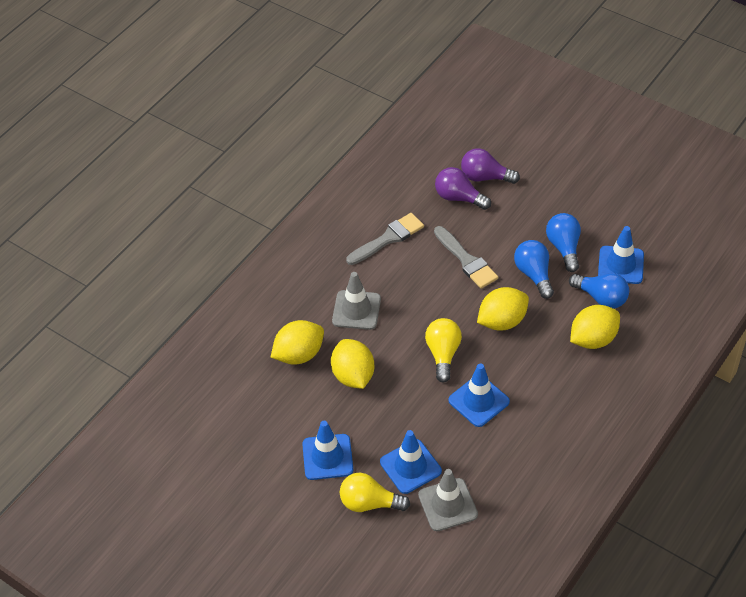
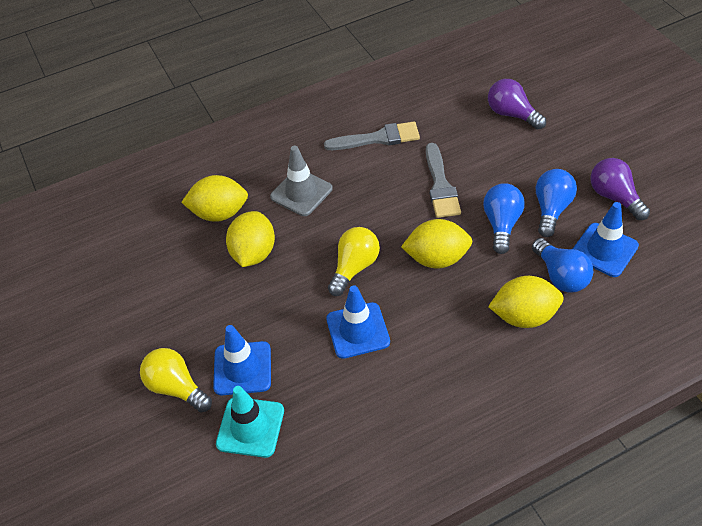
camera: 30 degrees right, 0 degrees up
(327, 457) = (172, 322): blue traffic cone -> none
(447, 505) = (250, 427): grey traffic cone -> turquoise traffic cone
(459, 198) = (472, 124): purple light bulb -> purple light bulb (614, 197)

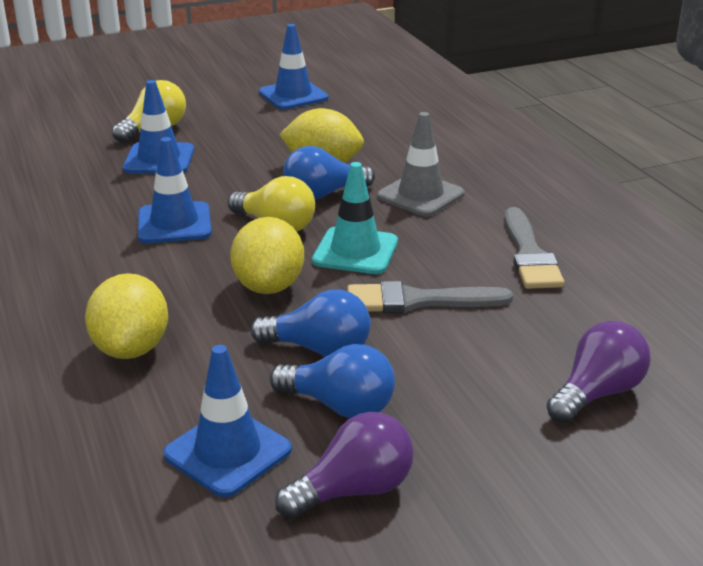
camera: 90 degrees right, 20 degrees down
(104, 293) = (293, 95): none -> blue traffic cone
(219, 213) = (394, 147): yellow lemon -> none
(250, 427) = (83, 163): turquoise traffic cone -> turquoise traffic cone (355, 251)
(561, 276) = (191, 394): blue light bulb -> blue light bulb (323, 194)

